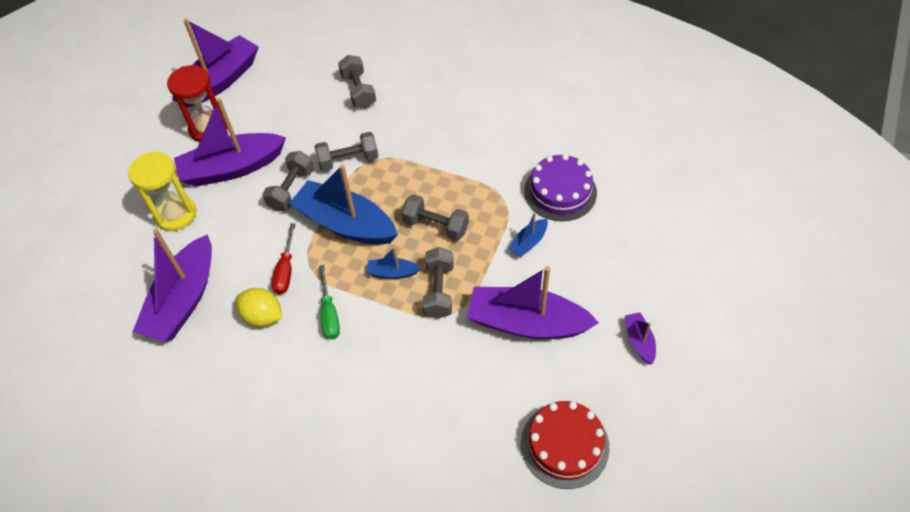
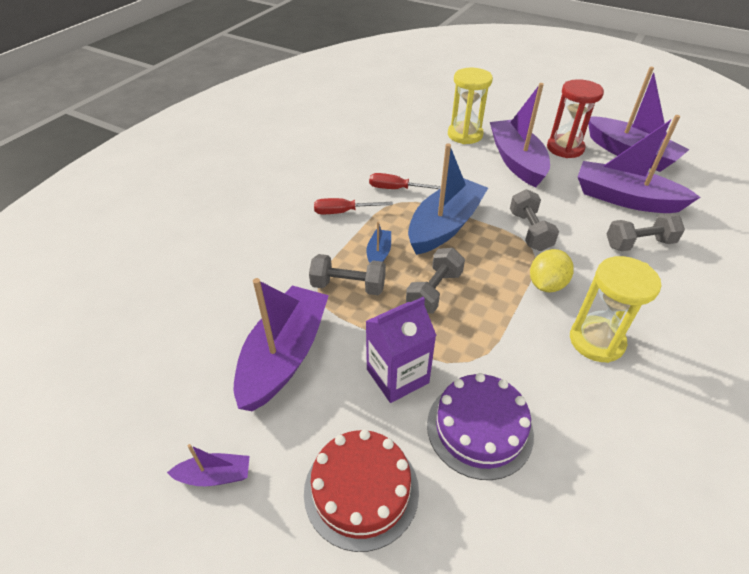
camera: 95 degrees right, 10 degrees down
(184, 300) = (379, 140): purple boat -> purple boat (625, 199)
(263, 316) = (352, 177): yellow lemon -> yellow lemon (546, 284)
(291, 190) = (490, 193): grey dumbbell -> none
(329, 314) = (343, 212): green screwdriver -> red screwdriver
(470, 126) = (596, 341): none -> yellow hourglass
(528, 242) = (397, 376): blue boat -> purple carton
(564, 445) = (128, 365): red cake -> red cake (361, 490)

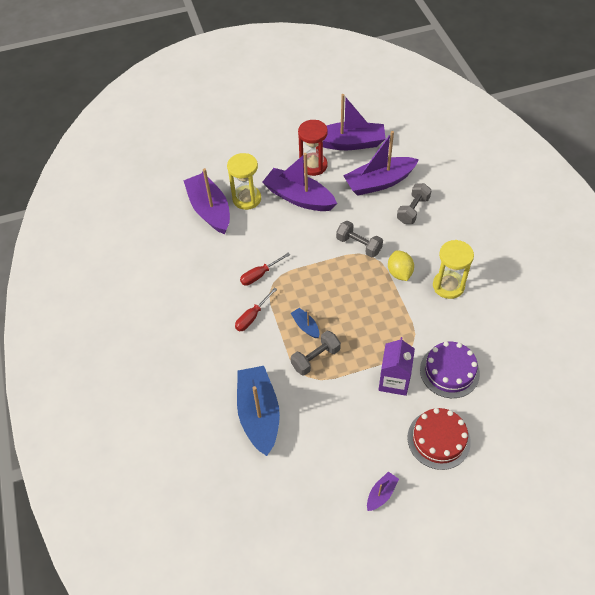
camera: 45 degrees left, 10 degrees up
(284, 356) = (336, 420): purple boat -> purple boat (210, 210)
(434, 292) = (357, 323): grey dumbbell -> none
(444, 226) = (315, 278): blue boat -> blue boat (259, 414)

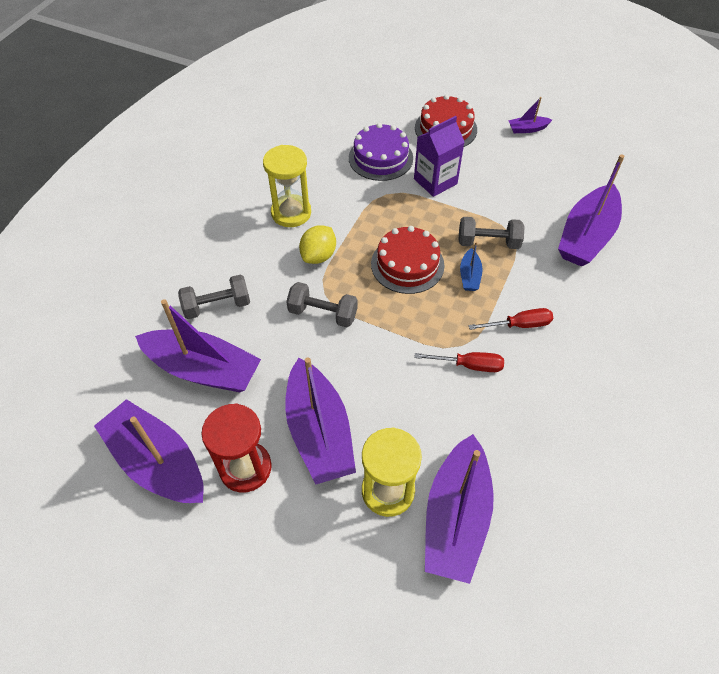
camera: 140 degrees left, 0 degrees up
(259, 414) = (586, 236): blue boat -> purple boat
(347, 306) = (407, 264): none -> red cake
(358, 245) = (323, 313): grey dumbbell -> grey dumbbell turned 60 degrees counterclockwise

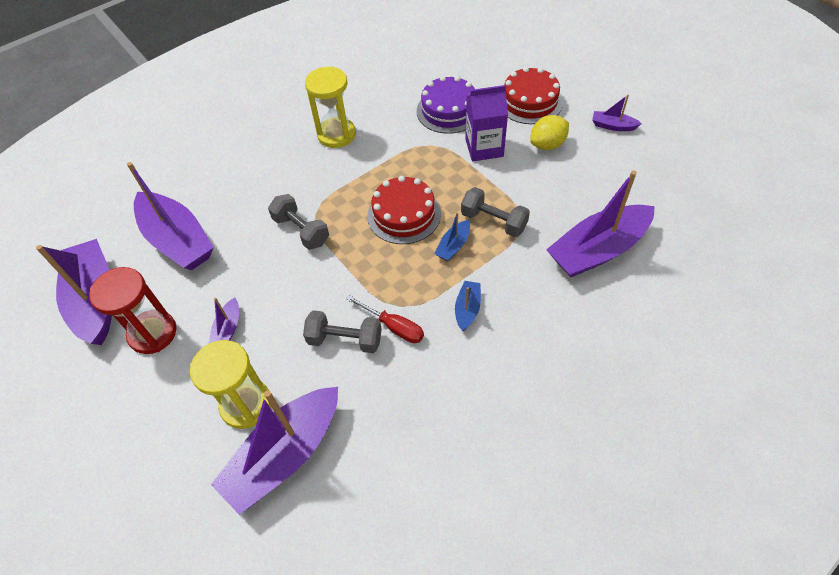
camera: 30 degrees right, 0 degrees up
(217, 306) = (224, 192): grey dumbbell -> grey dumbbell (345, 339)
(318, 256) = (333, 180): yellow lemon -> yellow lemon (547, 145)
(319, 432) = (228, 329): purple boat -> purple boat, size x0.45
(519, 325) = (467, 309): red screwdriver -> blue boat

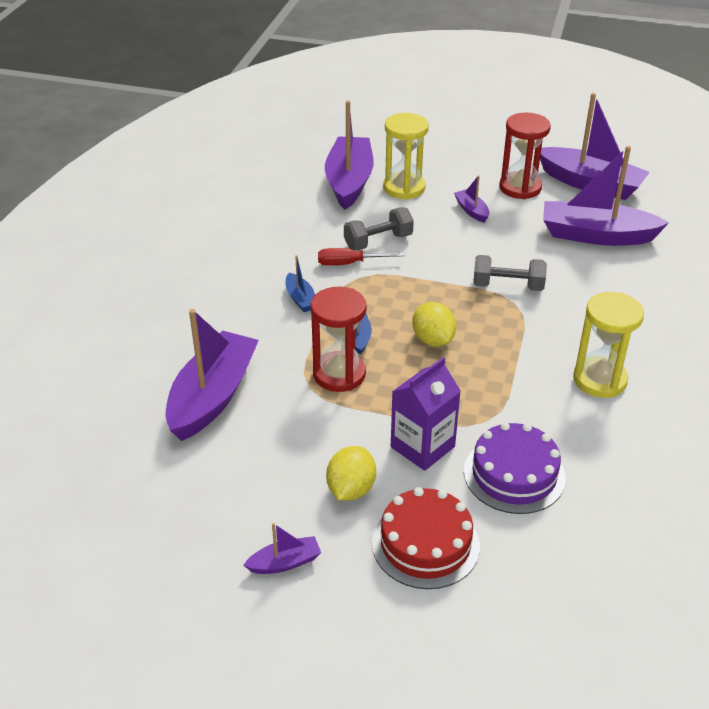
camera: 140 degrees right, 15 degrees down
(404, 215) = (433, 340): red cake -> yellow lemon
(493, 221) = (339, 374): grey dumbbell -> red hourglass

